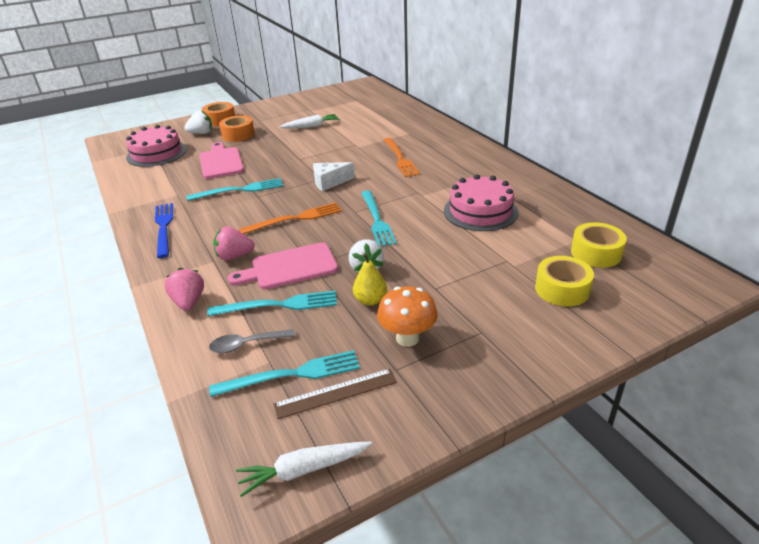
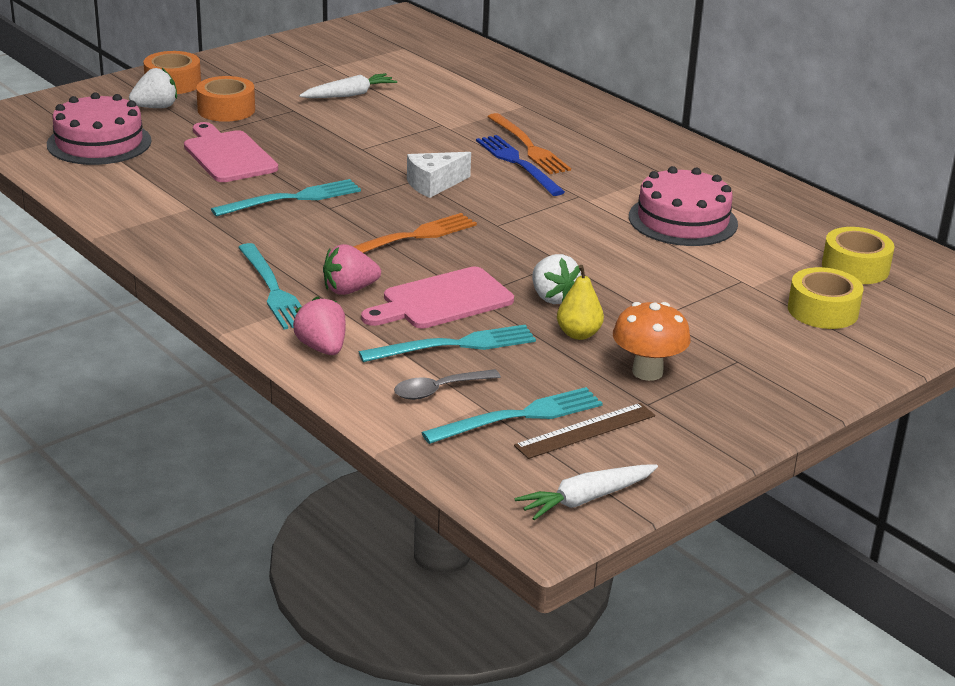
camera: 15 degrees left, 5 degrees down
(164, 227) = (207, 255): blue fork -> blue fork (518, 164)
(376, 220) = (536, 235): turquoise fork -> turquoise fork (273, 289)

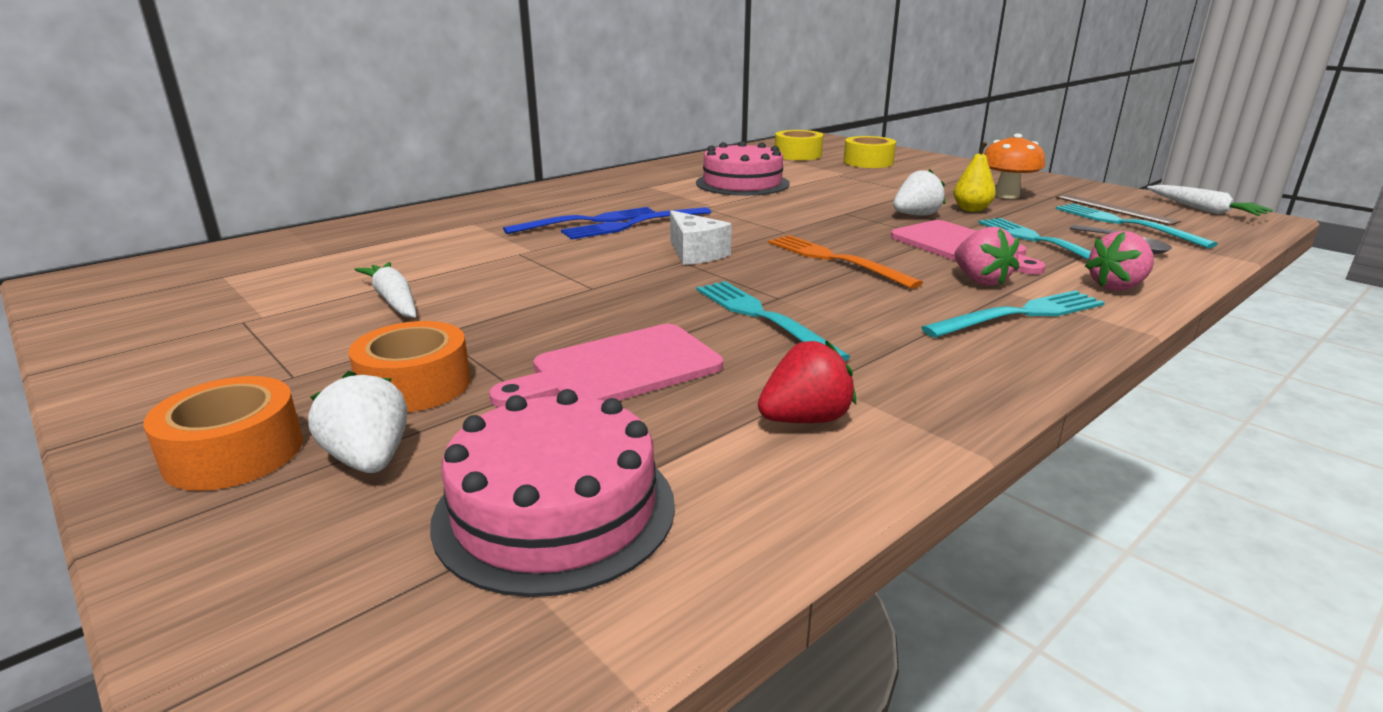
camera: 90 degrees left, 5 degrees down
(151, 198) = (805, 419): none -> red strawberry
(528, 146) = (588, 221): orange fork -> blue fork

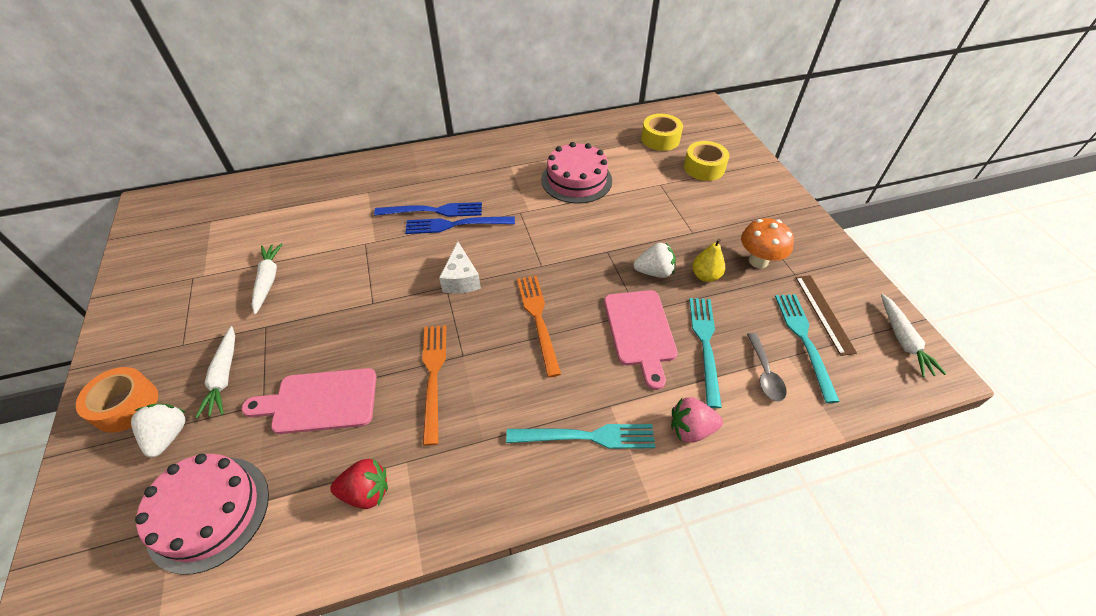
camera: 25 degrees right, 25 degrees up
(415, 385) = (224, 376): orange tape -> white carrot
(763, 318) = (433, 376): turquoise fork -> orange fork
(980, 280) = (605, 383): pink strawberry -> none

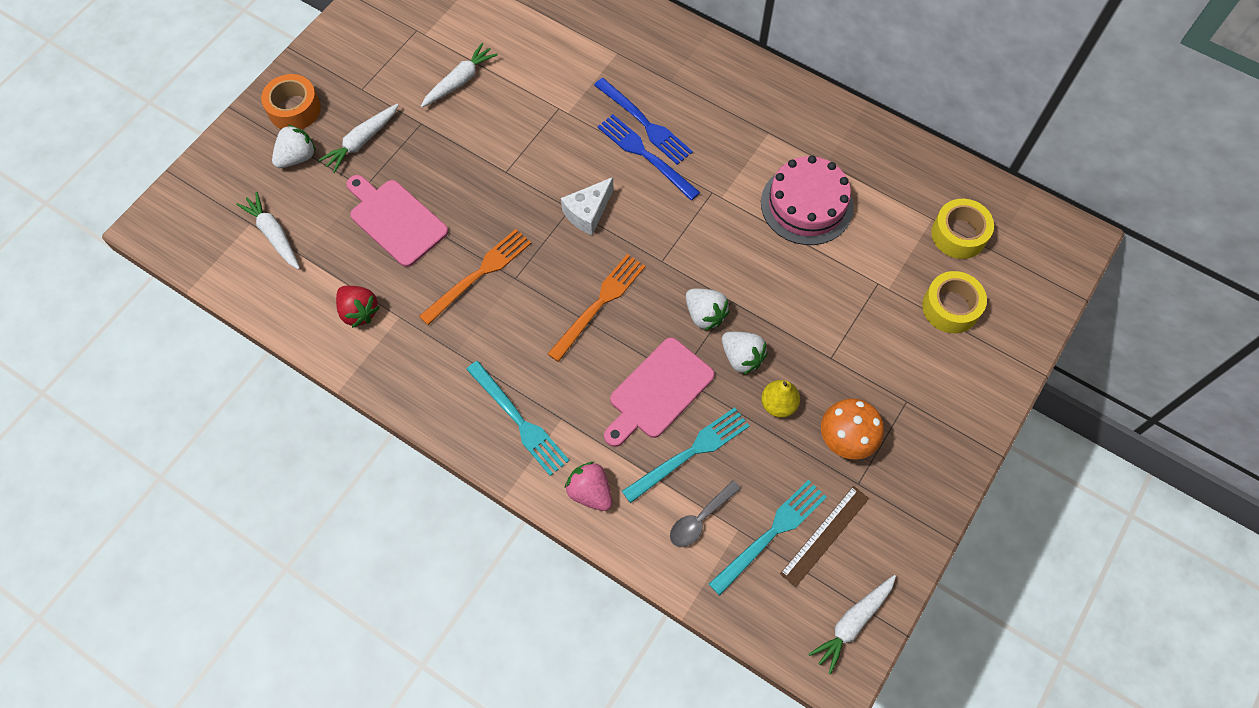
camera: 50 degrees right, 15 degrees up
(209, 512) = (274, 235): pink cake -> white carrot
(604, 270) = (705, 315): none -> white strawberry

